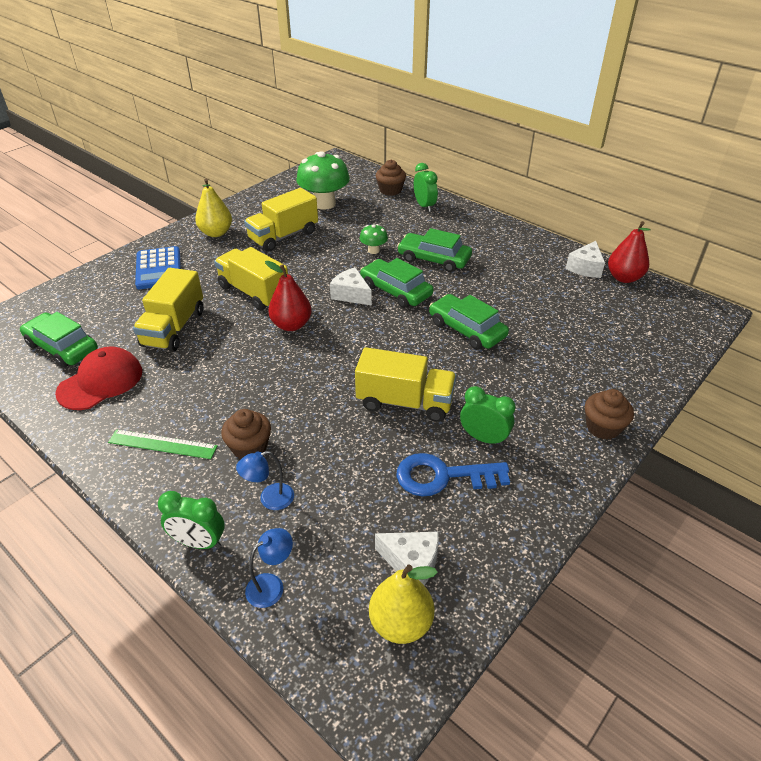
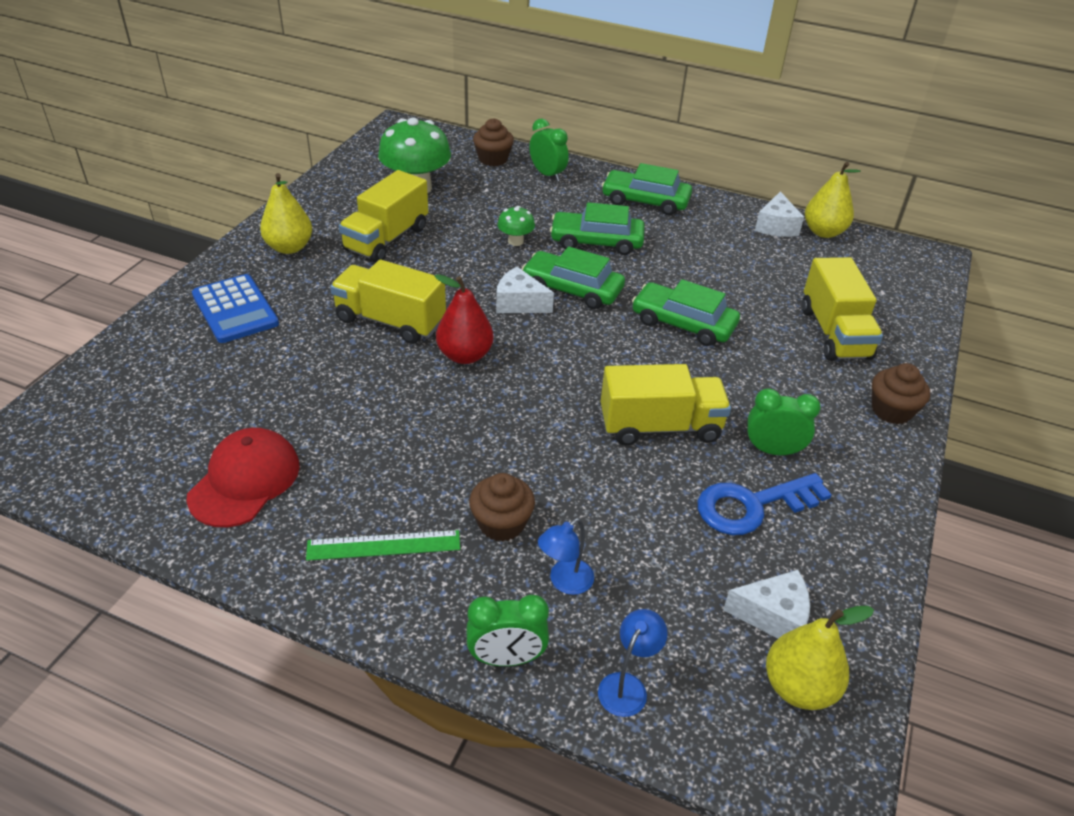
camera: 20 degrees left, 0 degrees up
(62, 347) = (157, 444): green car -> green car (645, 201)
(174, 328) = (306, 388): yellow truck -> yellow truck (834, 333)
(624, 278) = (823, 232): red pear -> yellow pear

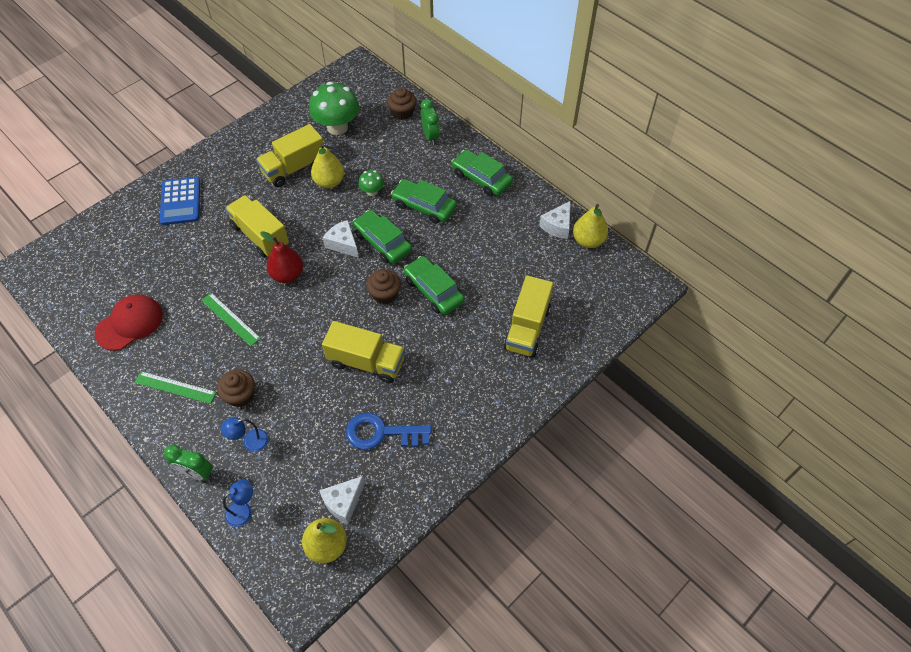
camera: 25 degrees right, 15 degrees up
(289, 247) = (234, 160): yellow pear -> yellow pear (329, 182)
(414, 429) = (230, 319): none -> green ruler
(772, 450) = (420, 401): green clock -> none
(773, 616) = (343, 502): white cheese -> white cheese turned 105 degrees clockwise
(891, 410) = (516, 398): brown cupcake -> brown cupcake (385, 294)

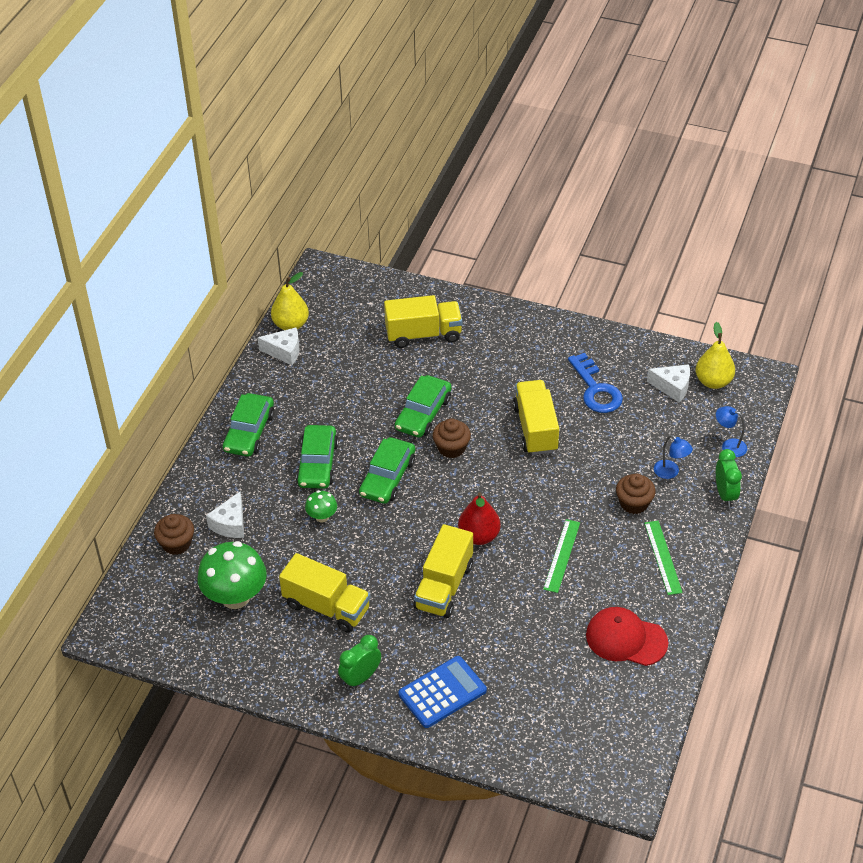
camera: 115 degrees left, 10 degrees down
(329, 182) = (329, 562): yellow pear -> none
(343, 244) = (410, 509): white cheese -> white cheese (230, 524)
(430, 136) = (205, 501): green clock -> green clock (360, 678)

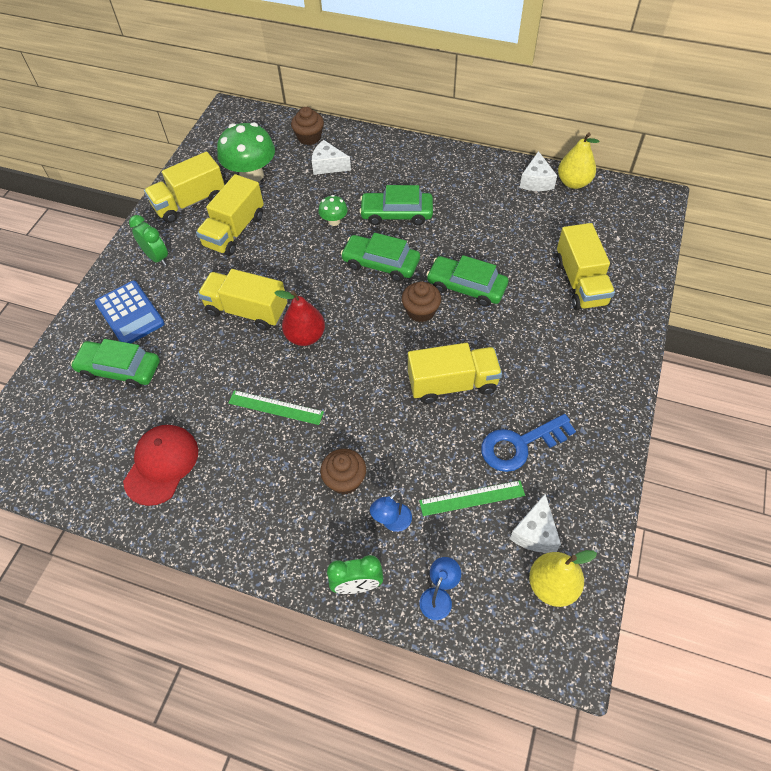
camera: 90 degrees right, 10 degrees up
(249, 432) = (433, 167): green car -> green car (120, 369)
(274, 655) = (190, 202): none -> yellow truck
(662, 557) = (265, 506): green ruler -> green ruler (472, 498)

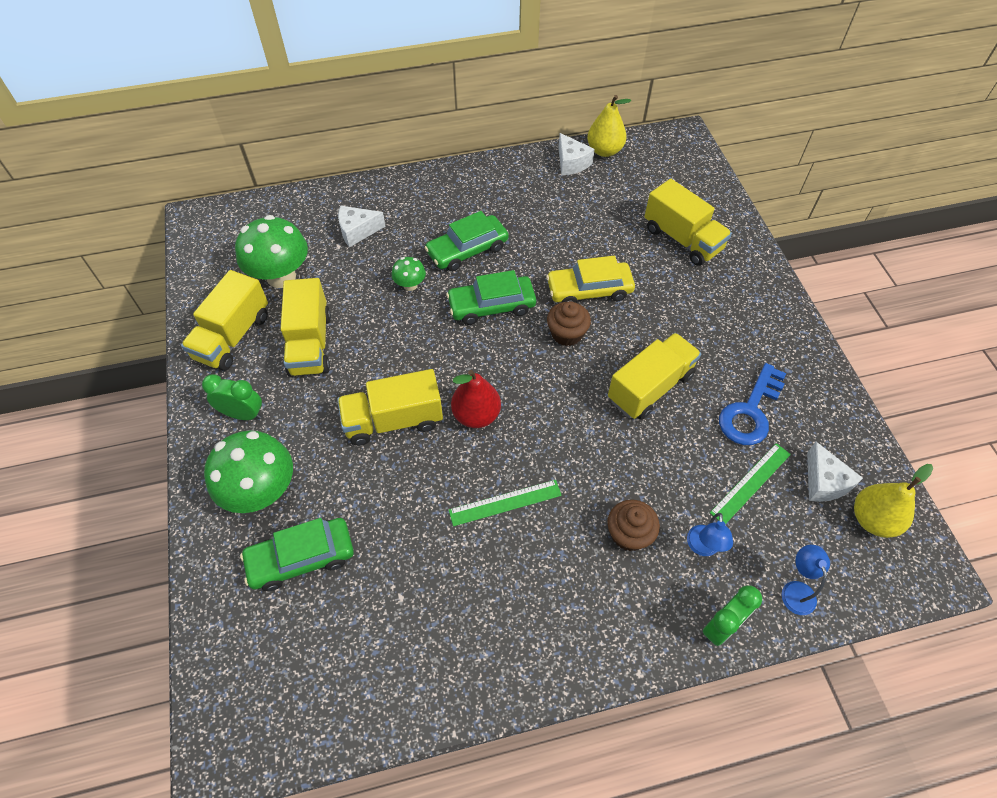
camera: 35 degrees left, 0 degrees up
(129, 313) = (261, 491): blue calculator -> green mushroom
(161, 465) = (435, 632): red cap -> none
(309, 137) = (313, 210): brown cupcake -> none
(466, 287) = (589, 290): green car -> yellow car

